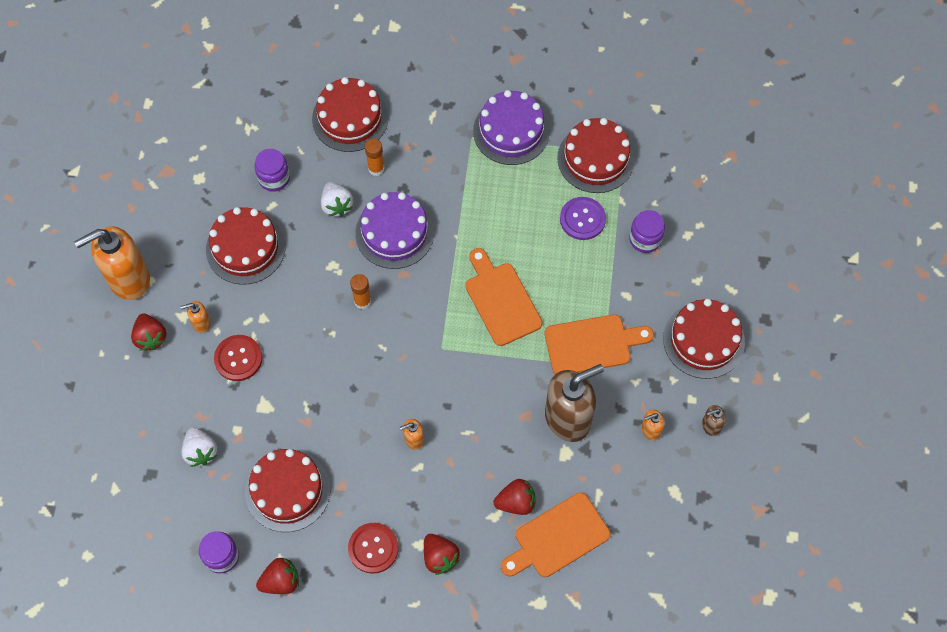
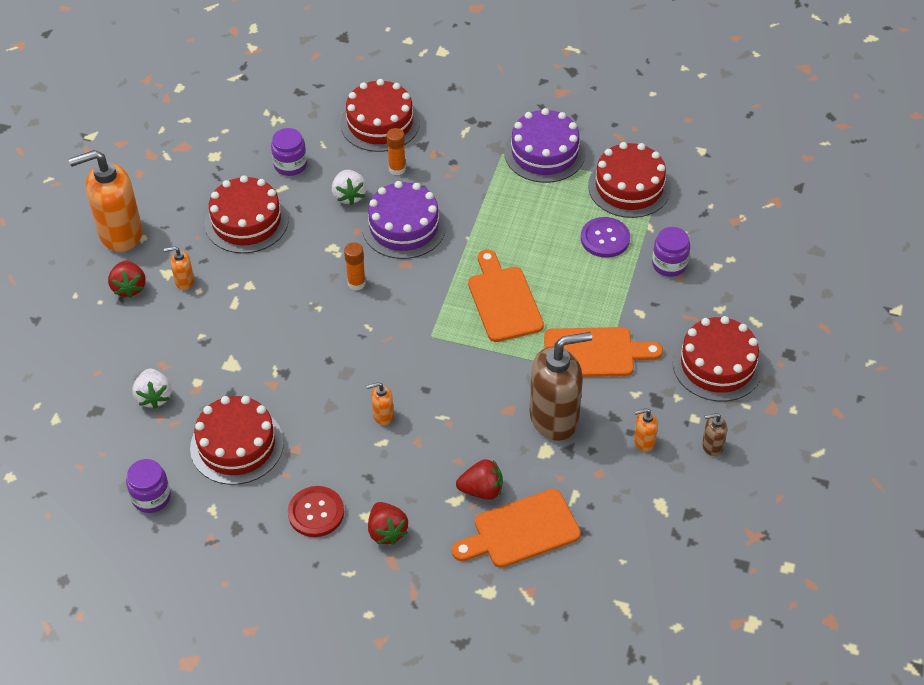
camera: 10 degrees right, 15 degrees down
(238, 358) = (214, 318): red button -> none
(281, 581) = (208, 530): red strawberry -> none

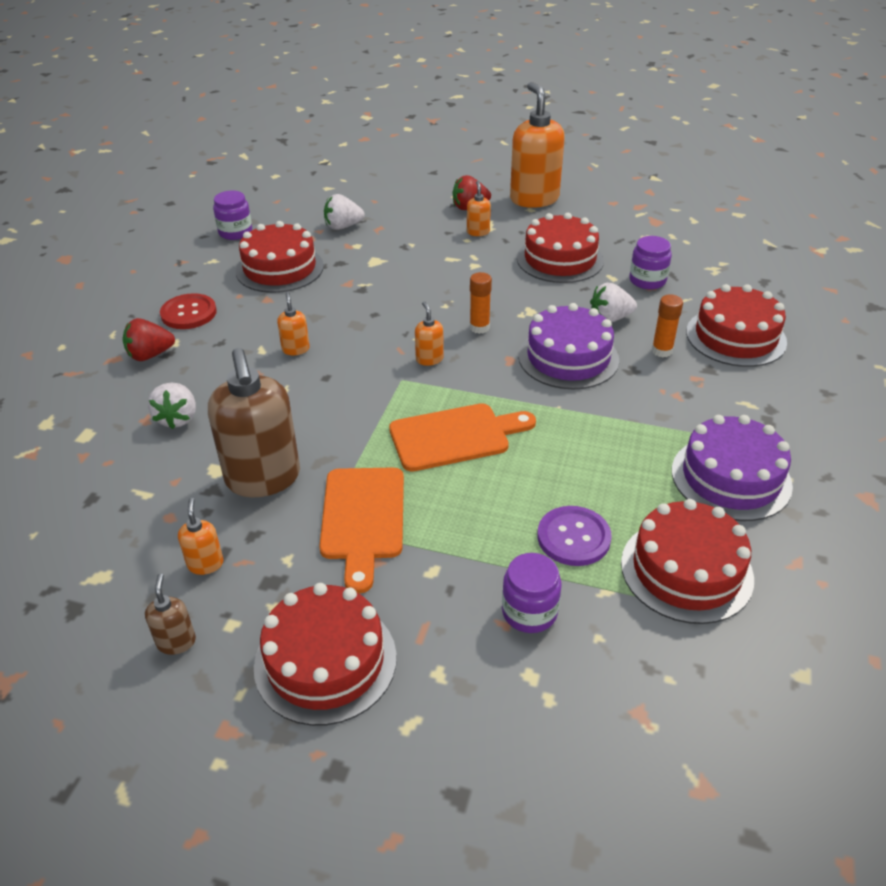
camera: 90 degrees right, 10 degrees down
(402, 318) = (429, 359): none -> orange soap dispenser
(481, 490) = (177, 418): red strawberry -> white strawberry
(521, 530) = (112, 448): orange cutting board -> none

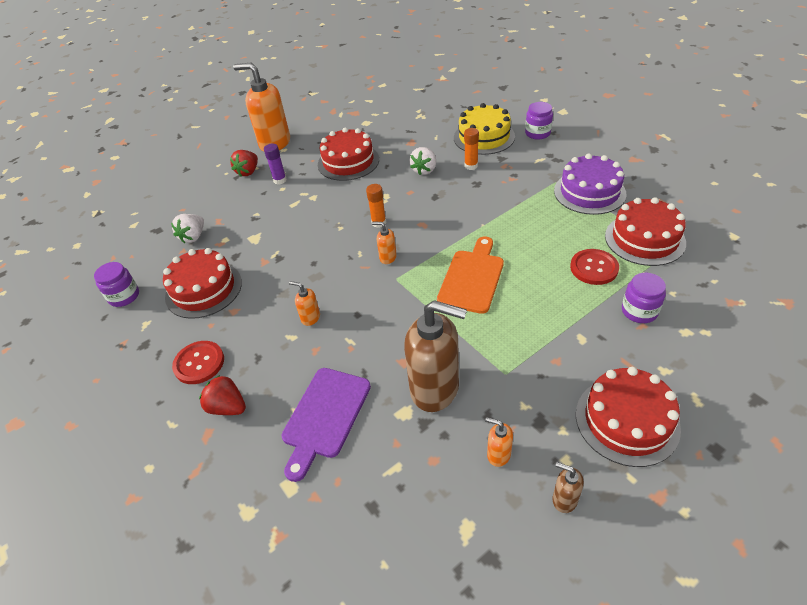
camera: 50 degrees left, 5 degrees up
(150, 355) = (227, 407): red strawberry -> red strawberry turned 105 degrees clockwise
(177, 418) = (325, 416): white strawberry -> purple cutting board
(363, 519) = (514, 352): orange cutting board -> none
(478, 232) = (280, 180): orange soap dispenser -> purple glue stick
(568, 357) = (443, 201): purple cake -> none
(573, 537) = (594, 268): purple button -> red button
(647, 280) = (405, 141): purple jar -> purple jar (537, 133)
(735, 337) = (484, 137): red cake -> yellow cake

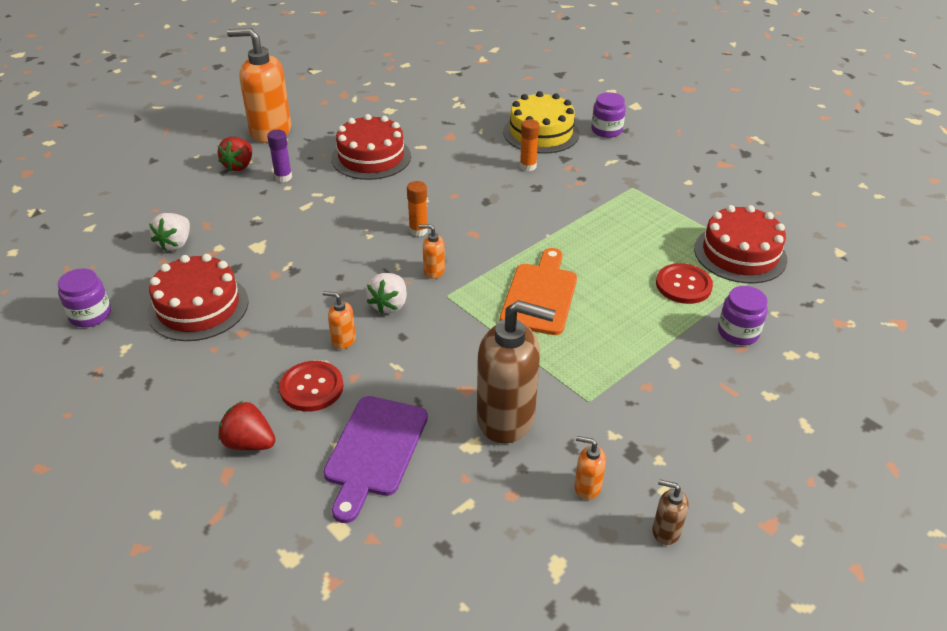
camera: 10 degrees left, 5 degrees down
(199, 363) = (204, 393): red button -> red button (311, 387)
(424, 170) = (470, 170): white strawberry -> white strawberry (389, 305)
(589, 192) = (673, 200): purple cake -> none
(627, 420) = (730, 448): red cake -> none

